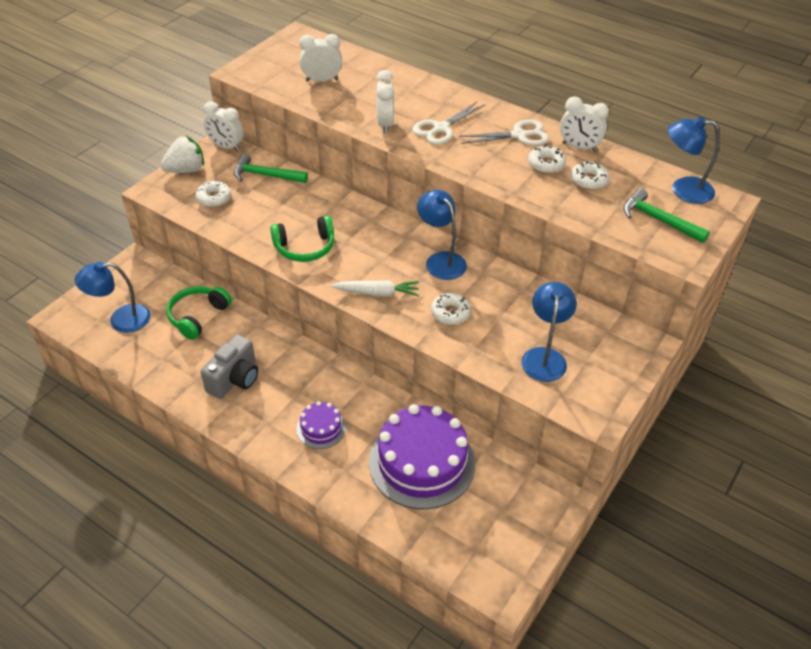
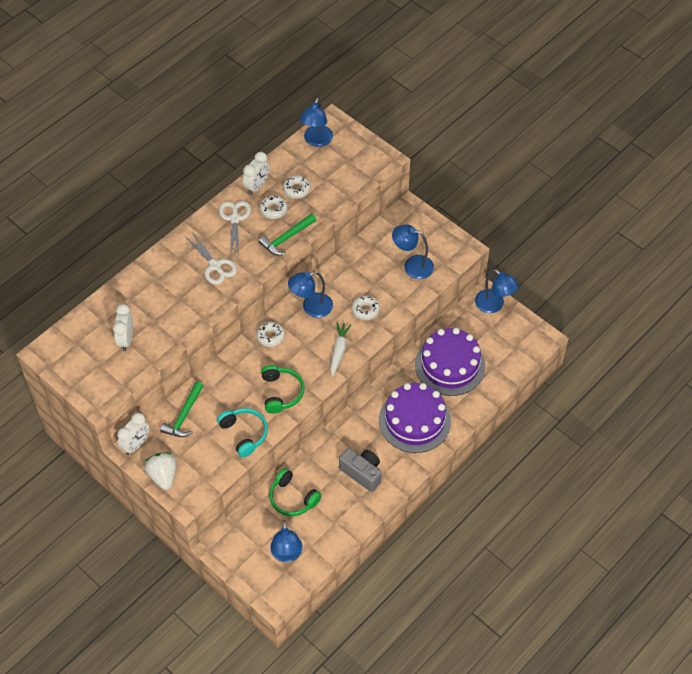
camera: 80 degrees left, 10 degrees up
(214, 198) = (207, 455): white donut -> white donut (270, 336)
(243, 223) = (244, 434): none -> turquoise headphones
(321, 428) = (414, 421): purple cake -> purple cake, size x2.09
(385, 124) = (201, 302): white clock -> none
(547, 512) = (494, 305): none -> blue lamp
(658, 220) = (345, 162): green hammer -> green hammer (287, 238)

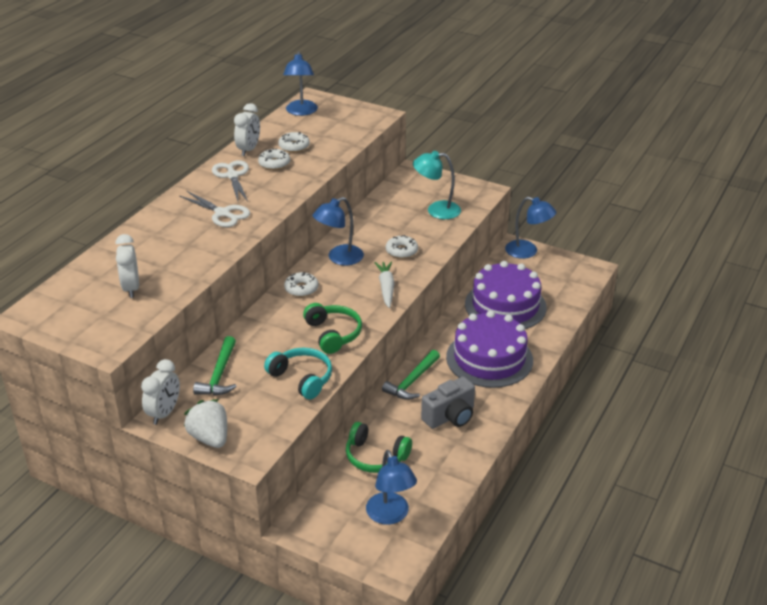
camera: 15 degrees left, 20 degrees down
(287, 238) = (298, 182): green hammer -> green hammer (412, 381)
(362, 473) = (450, 416): grey camera -> grey camera turned 120 degrees clockwise
(412, 265) = (436, 210): blue lamp -> turquoise lamp

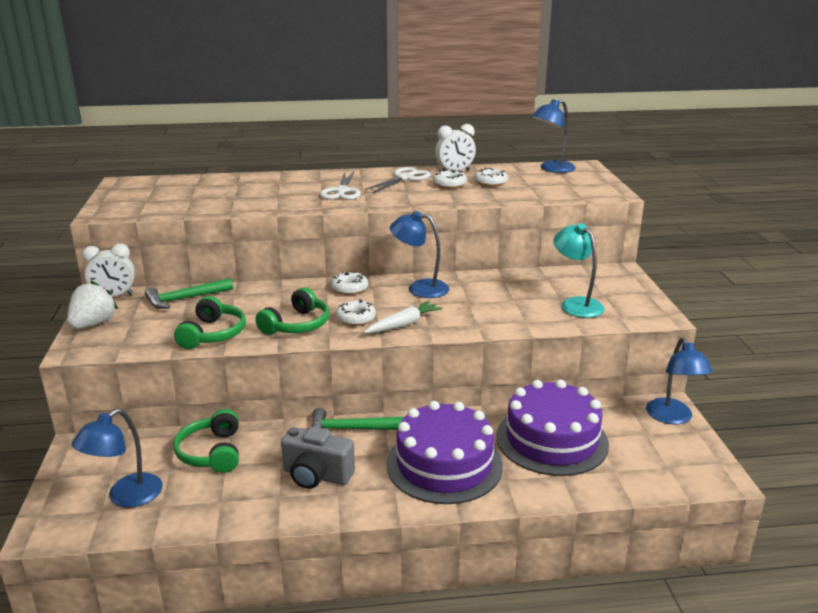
camera: 55 degrees right, 10 degrees down
(131, 288) = (193, 197): white clock -> none
(302, 378) = (213, 334): turquoise headphones -> green headphones
(401, 251) = (476, 311): white donut -> white donut (355, 318)

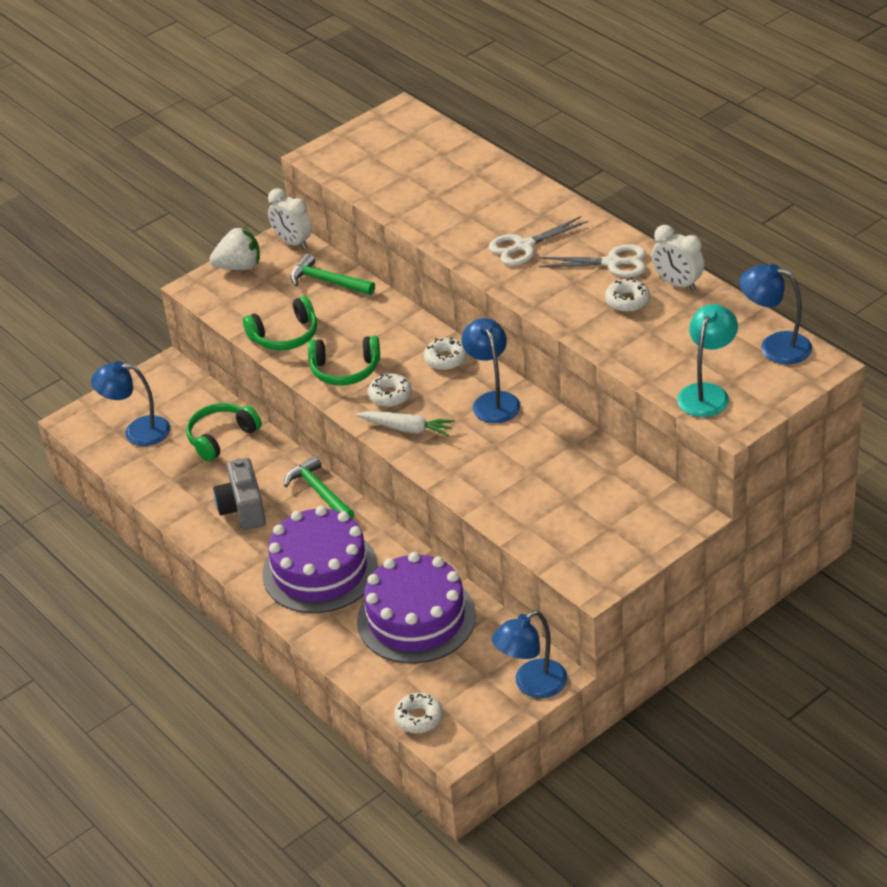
camera: 60 degrees right, 15 degrees up
(490, 182) = (668, 324): white donut -> white donut (419, 718)
(576, 304) = (564, 517): turquoise lamp -> turquoise lamp (707, 393)

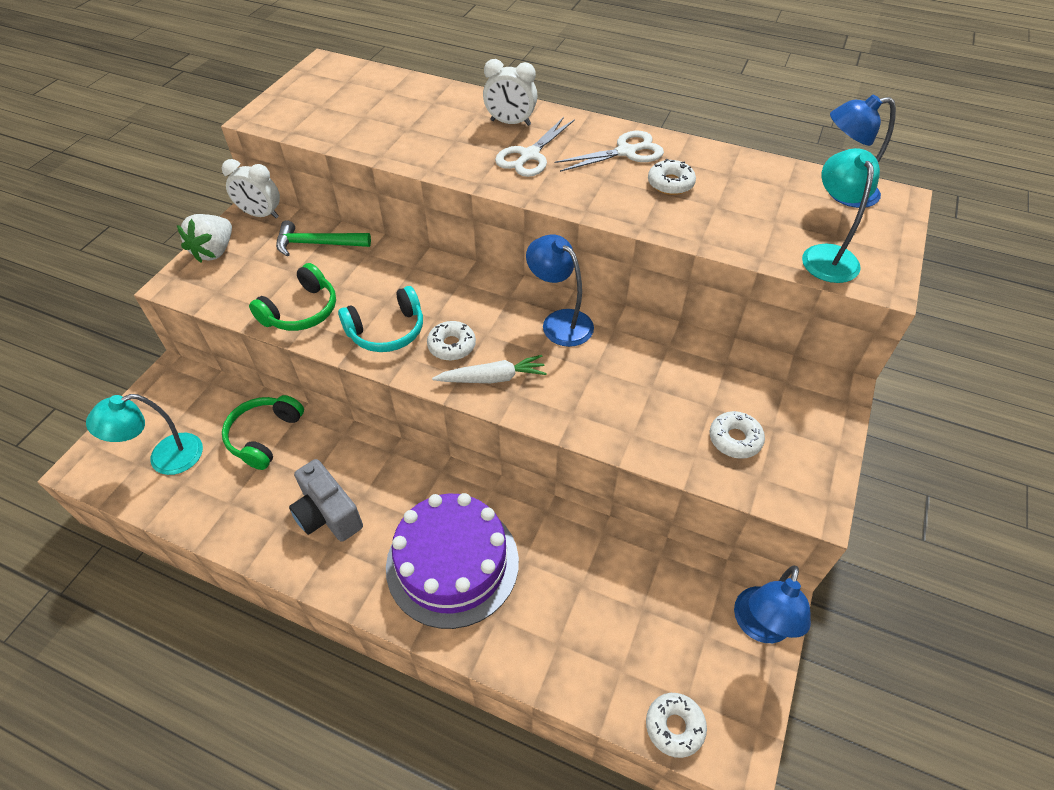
camera: 30 degrees left, 10 degrees up
(137, 432) = (165, 458): blue lamp -> turquoise lamp
(239, 266) = (215, 251): white strawberry -> white strawberry turned 150 degrees clockwise
(319, 492) = (402, 466): green hammer -> none
(345, 370) = (387, 331): green headphones -> turquoise headphones
(416, 618) = (589, 587): purple cake -> none
(445, 359) = (484, 291): white donut -> white donut (735, 439)
(677, 284) = (701, 157): white clock -> white clock (510, 123)

